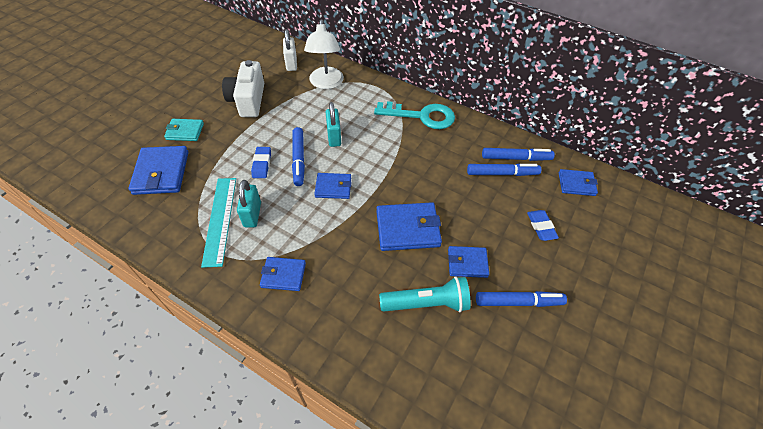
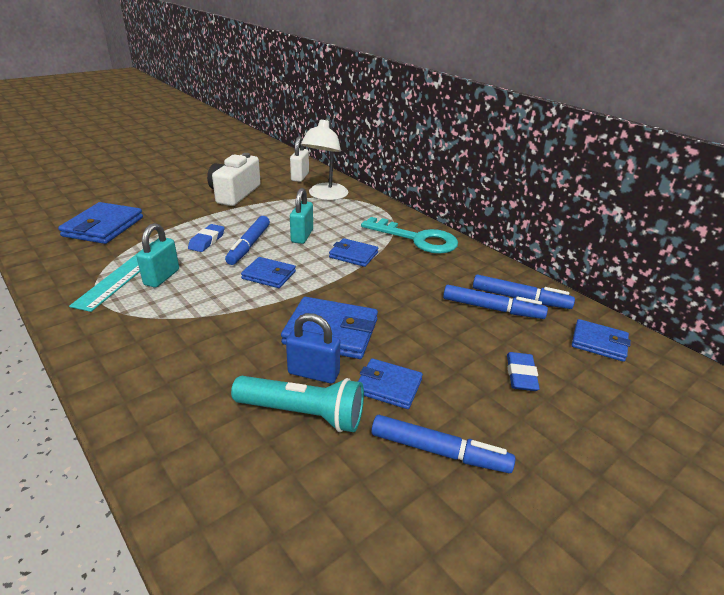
camera: 20 degrees right, 20 degrees down
(185, 131) = (154, 203): turquoise wallet -> none
(283, 275) = (149, 336): blue wallet -> blue wallet (353, 255)
(415, 268) = (313, 373): none -> blue padlock

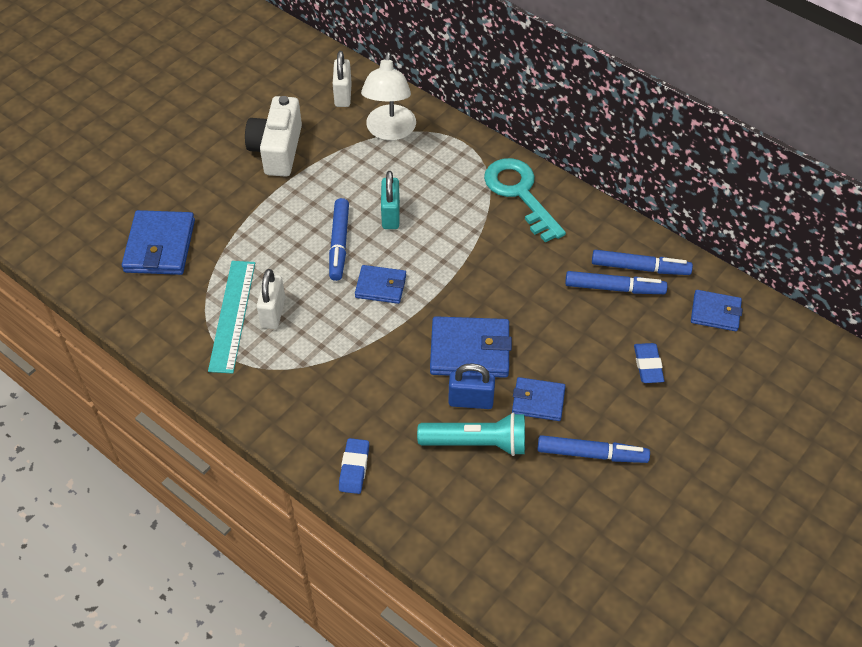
camera: 10 degrees left, 20 degrees up
(162, 277) = (273, 313): turquoise padlock -> white padlock
(207, 241) = (290, 246): blue eraser -> blue eraser (354, 468)
(353, 255) = (457, 236): blue wallet -> none
(417, 239) = (519, 194): turquoise key -> turquoise key turned 135 degrees counterclockwise

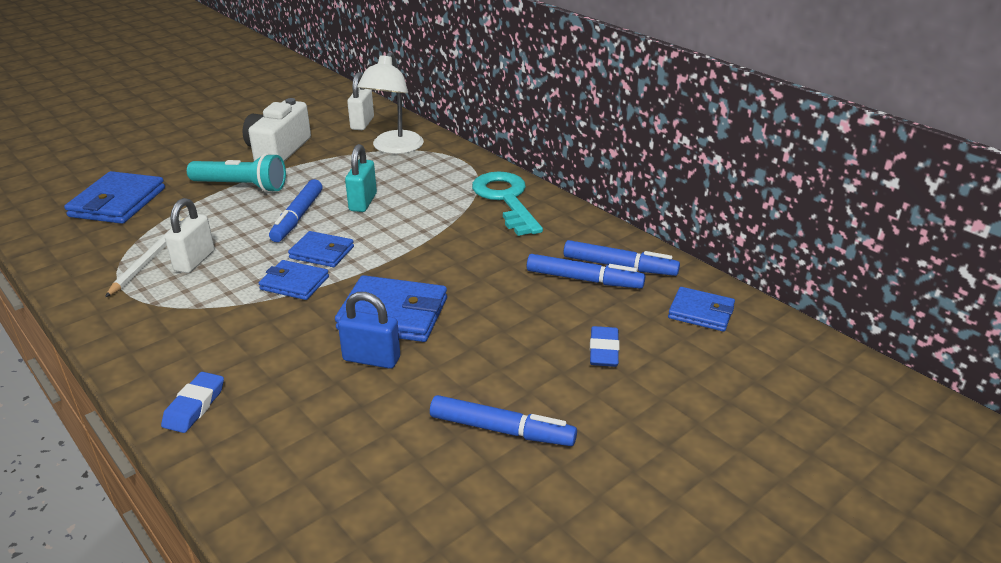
camera: 10 degrees right, 20 degrees down
(232, 315) = (150, 259): turquoise ruler -> white pencil
(476, 443) = (358, 400): turquoise flashlight -> turquoise flashlight (241, 186)
(538, 401) = (454, 369): blue wallet -> blue wallet (294, 283)

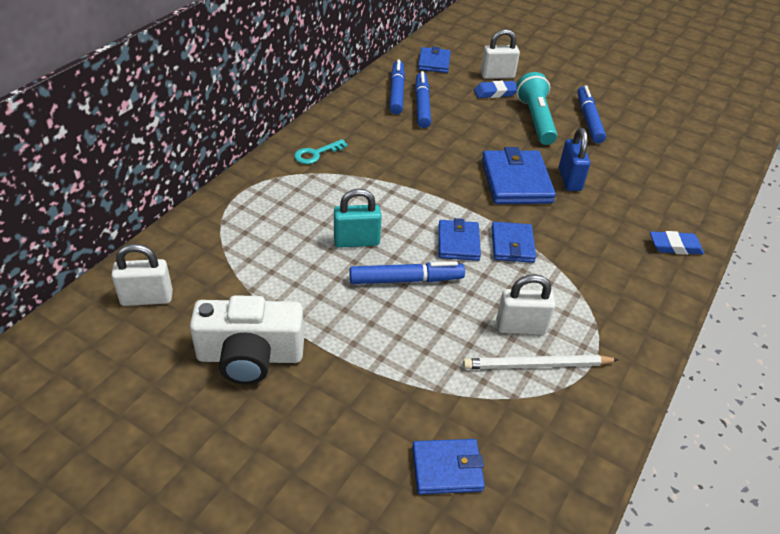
camera: 110 degrees left, 10 degrees up
(118, 202) = (447, 469): blue wallet -> blue wallet, size x0.61
(241, 186) = (358, 354): turquoise flashlight -> turquoise flashlight (536, 120)
(394, 148) = (220, 250): white lamp -> none
(506, 199) = (316, 154): turquoise key -> turquoise key, size x0.49
(656, 366) = (497, 76): none -> white padlock

